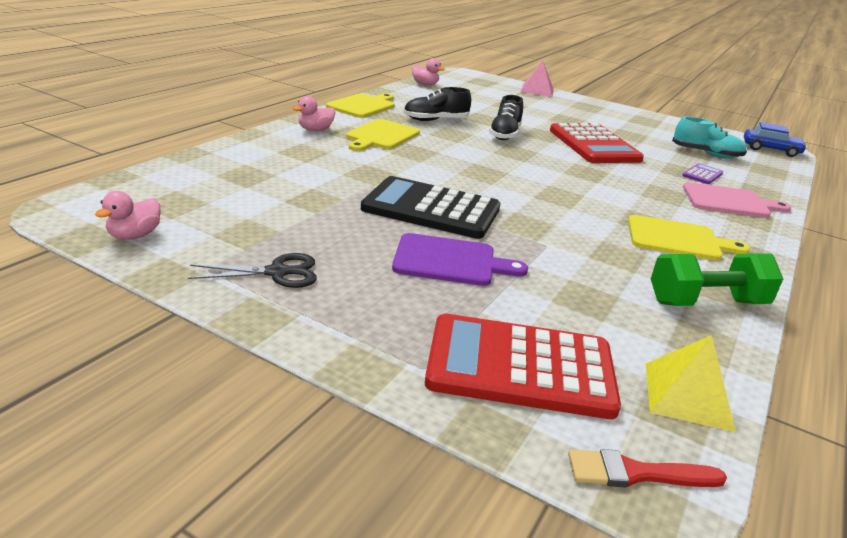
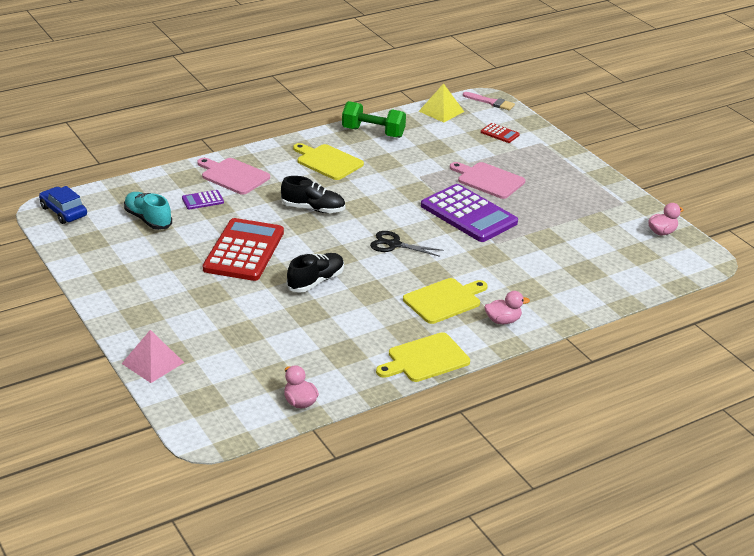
camera: 150 degrees left, 5 degrees up
(277, 272) = (587, 194): black scissors -> black scissors (394, 245)
(431, 209) = (468, 214): black calculator -> purple calculator
(435, 120) = (365, 317): black shoe -> black shoe (313, 209)
(450, 261) = (488, 180): purple cutting board -> pink cutting board
(520, 367) = (500, 133): red calculator -> red calculator, size x0.43
(636, 473) = (491, 102): red brush -> pink brush

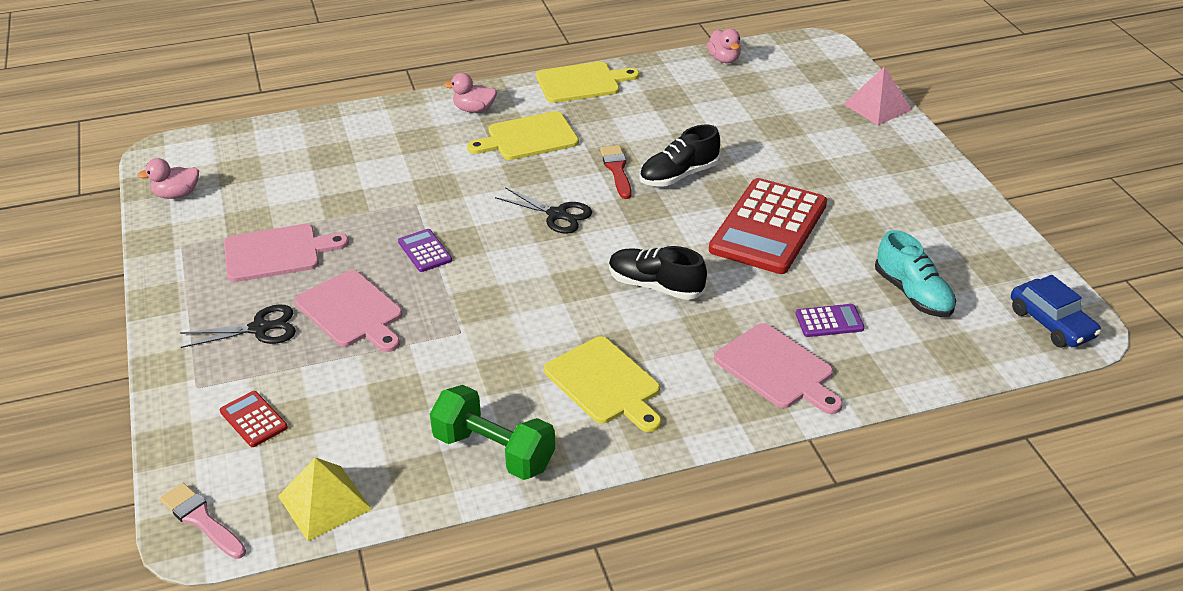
camera: 165 degrees left, 5 degrees up
(364, 281) = (617, 170): none -> red brush
(468, 214) = (425, 251): purple calculator -> purple calculator, size x0.43
(533, 168) = (259, 328): none -> black scissors
(560, 205) = (277, 253): none -> pink cutting board

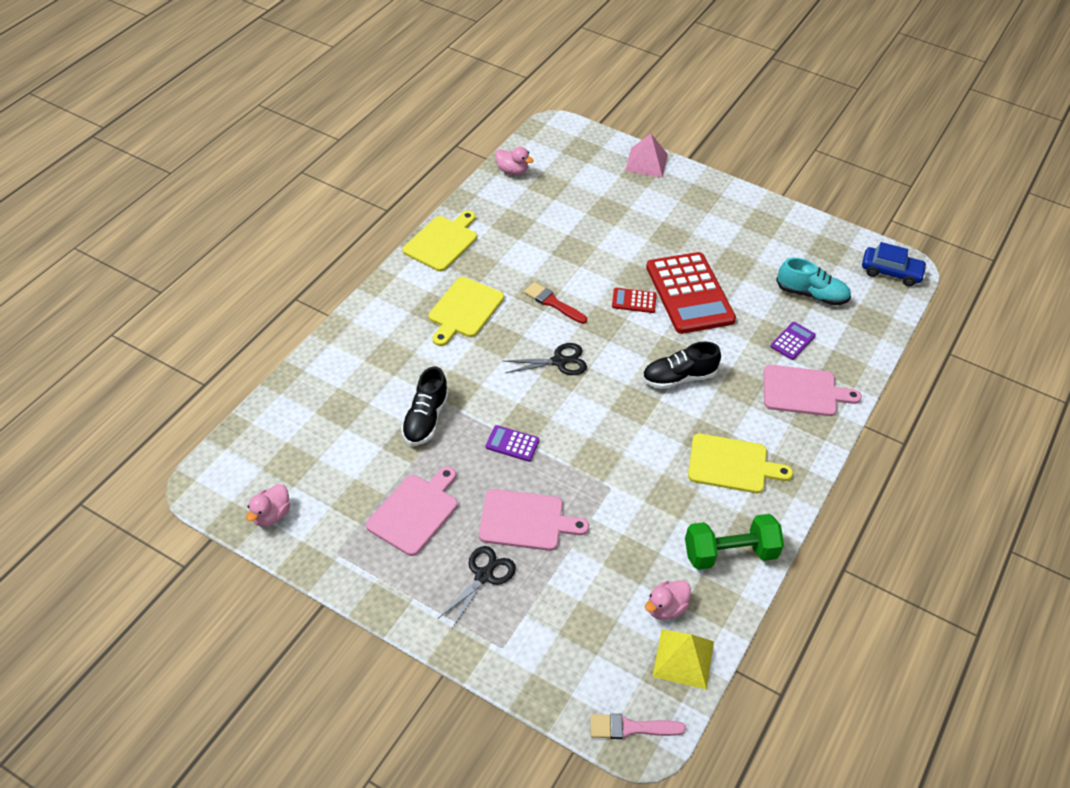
camera: 45 degrees left, 10 degrees up
(253, 419) = (569, 640): red calculator -> red calculator (634, 301)
(474, 109) = (396, 307): pink duck -> pink duck (665, 608)
(679, 175) = (595, 285): black shoe -> black shoe (425, 419)

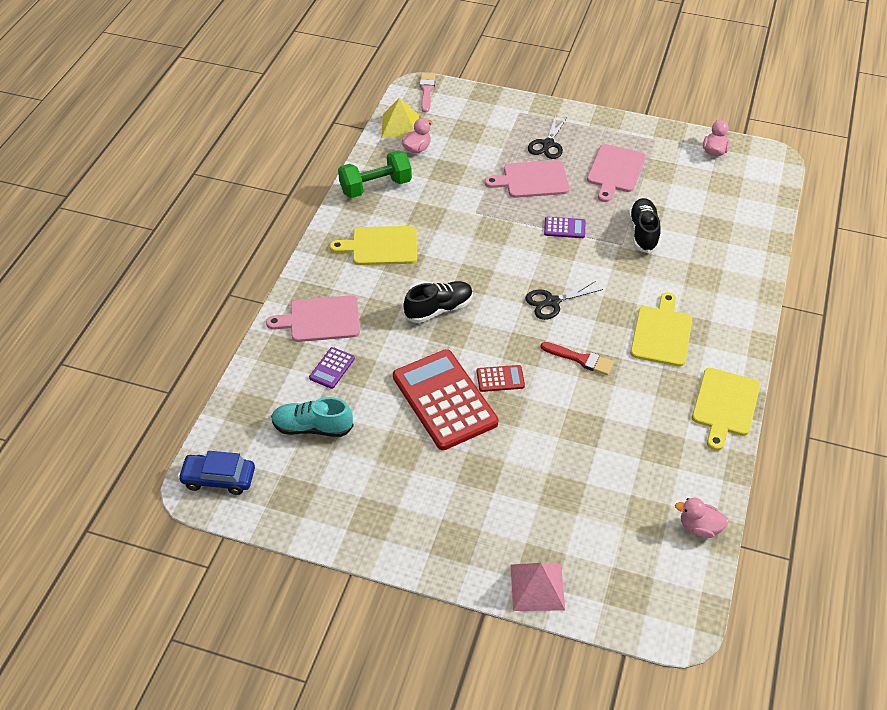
camera: 170 degrees right, 0 degrees up
(631, 728) = (426, 91): pink brush -> pink brush turned 75 degrees counterclockwise

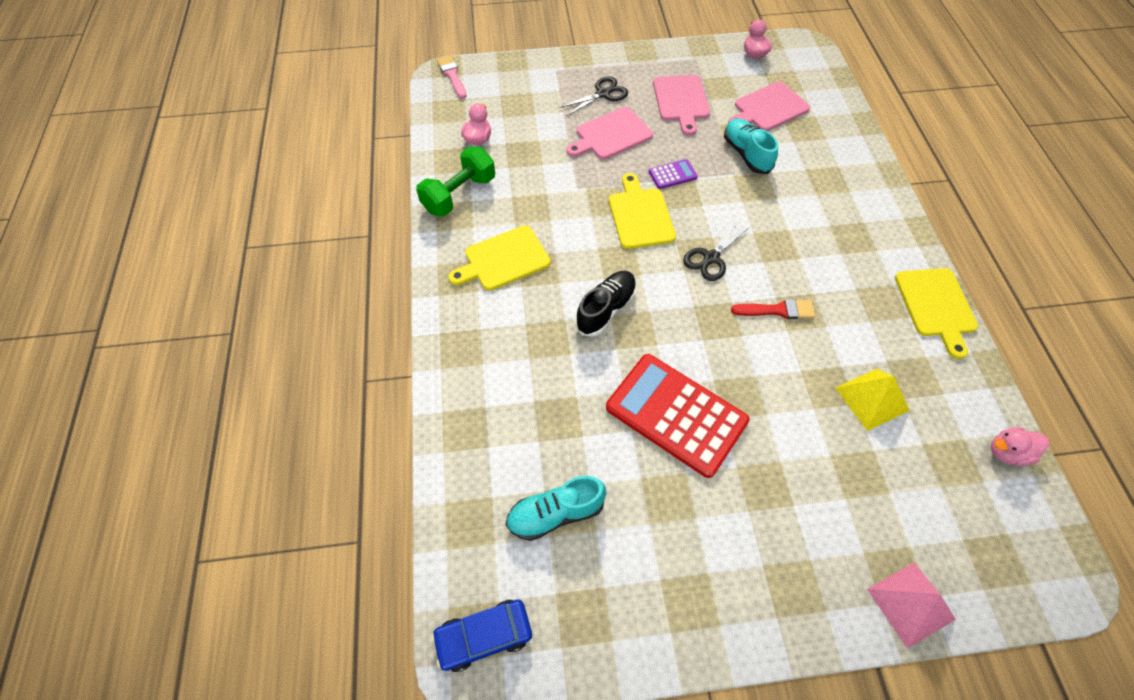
camera: 25 degrees left, 10 degrees up
(320, 319) = (488, 371): pink cutting board -> pink cutting board (768, 108)
(332, 368) = (534, 427): purple calculator -> none
(400, 126) = (446, 120): yellow pyramid -> yellow pyramid (871, 399)
(500, 379) = (716, 365): red calculator -> none
(548, 144) = (603, 94): black scissors -> black scissors turned 120 degrees counterclockwise
(643, 232) = (746, 154): black shoe -> turquoise shoe
(661, 333) = (831, 252): yellow cutting board -> yellow cutting board (640, 215)

